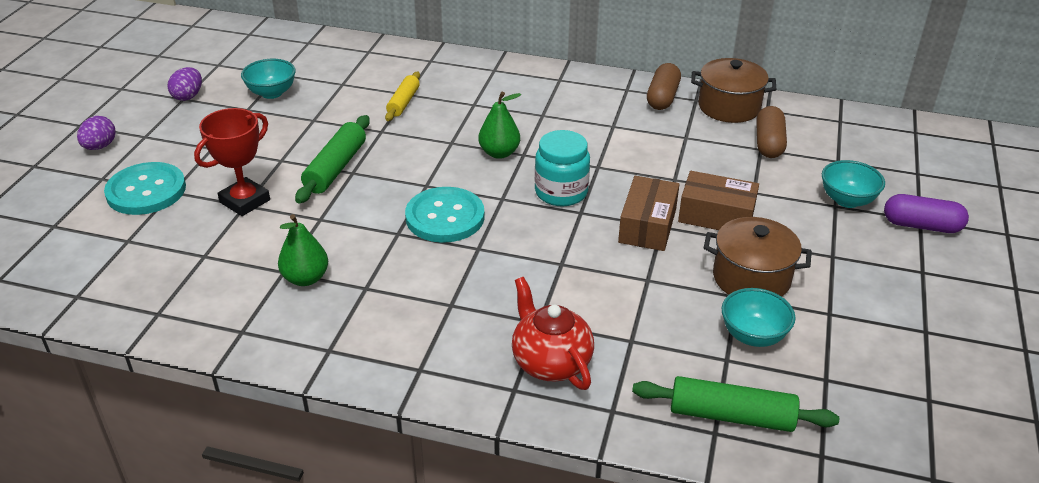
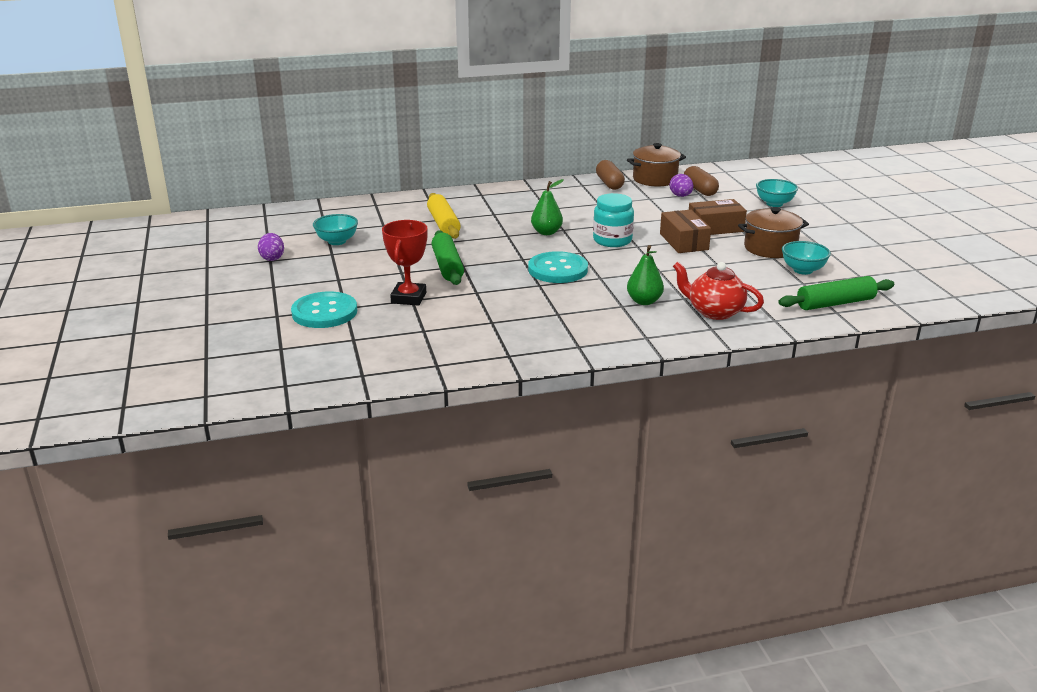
camera: 30 degrees left, 10 degrees down
(100, 147) = (245, 300): purple egg -> purple egg (680, 196)
(305, 278) = (512, 321): green pear -> green pear (644, 301)
(403, 102) = (443, 224): yellow rolling pin -> yellow rolling pin, size x1.52
(921, 225) = (824, 204): purple capsule -> none

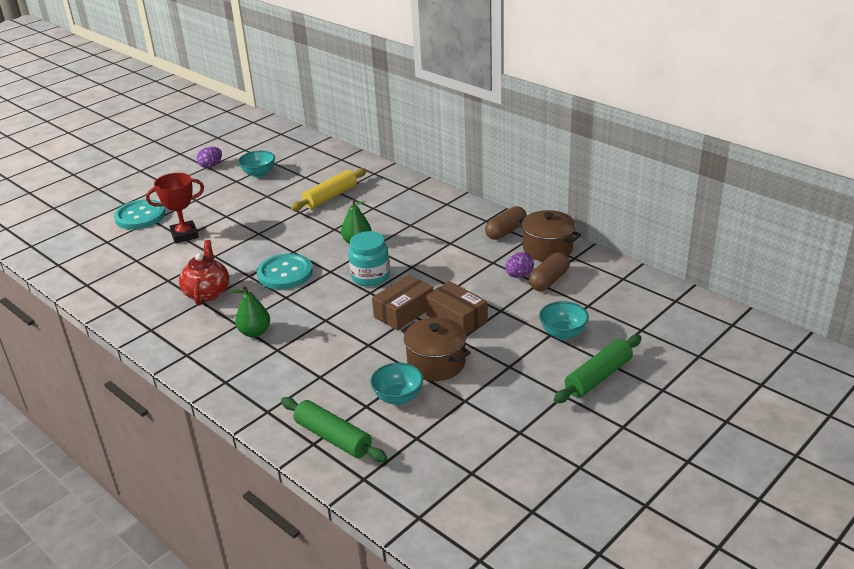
camera: 60 degrees right, 5 degrees up
(447, 266) = (251, 228): green rolling pin -> green rolling pin (598, 377)
(714, 312) = (260, 373): red teapot -> red teapot (207, 293)

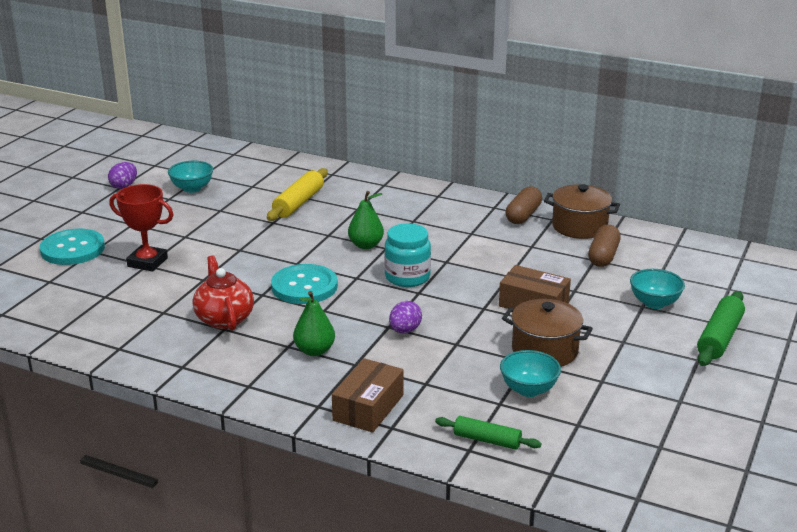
camera: 20 degrees left, 5 degrees down
(184, 235) = (147, 262): red trophy -> red trophy turned 60 degrees clockwise
(333, 437) = (487, 440): green rolling pin -> green rolling pin, size x0.66
(404, 312) = (471, 306): brown box -> brown box (368, 408)
(519, 276) = (569, 255): purple egg -> purple egg (405, 331)

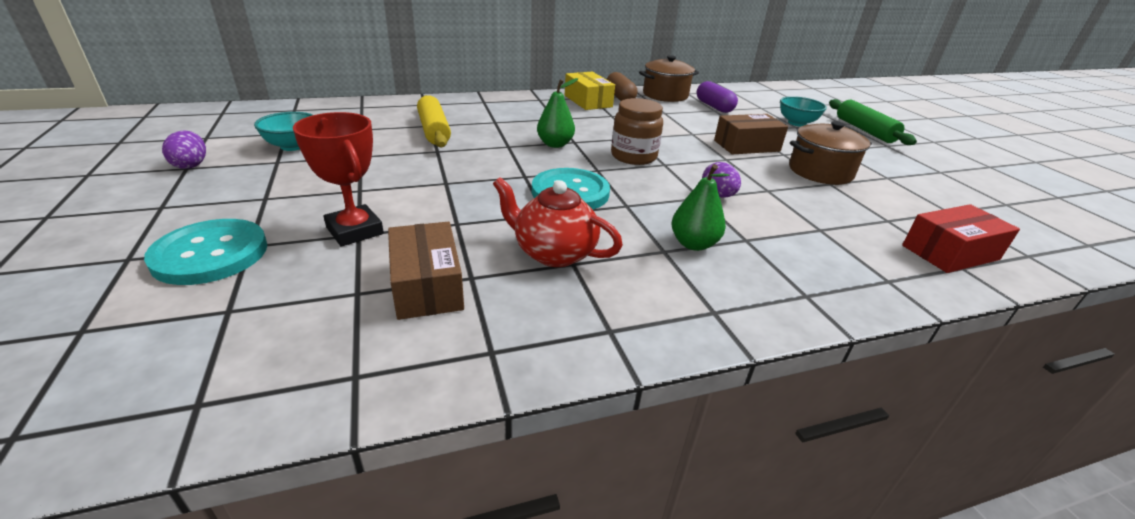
camera: 45 degrees left, 5 degrees up
(147, 262) = (355, 231): red trophy -> red trophy turned 75 degrees clockwise
(368, 408) = (838, 273): brown box -> brown box (427, 285)
(407, 277) = (633, 156): turquoise jar -> brown jar
(480, 211) = (588, 101): none -> yellow box
(487, 440) = (950, 252): green rolling pin -> red box
(528, 389) = (876, 202): turquoise bowl -> none
(603, 256) = (714, 107): brown capsule -> purple capsule

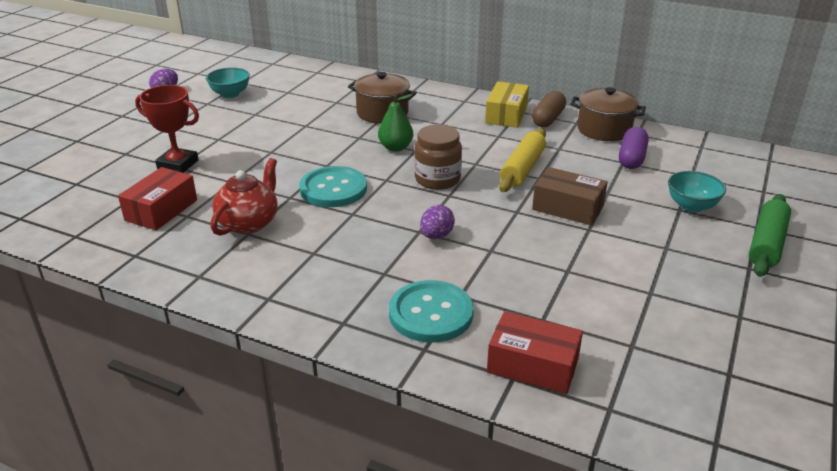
camera: 45 degrees right, 0 degrees up
(210, 254) = (106, 151): turquoise button -> turquoise button (431, 313)
(355, 231) = (178, 164): red trophy -> red trophy turned 75 degrees counterclockwise
(427, 285) = (161, 210): brown box -> red box
(434, 130) = (331, 107): yellow rolling pin -> yellow rolling pin (522, 168)
(554, 253) = (249, 223): red teapot -> red teapot turned 45 degrees clockwise
(693, 244) = (341, 258): green pear -> none
(820, 172) = (585, 258): brown pot -> brown pot (382, 113)

